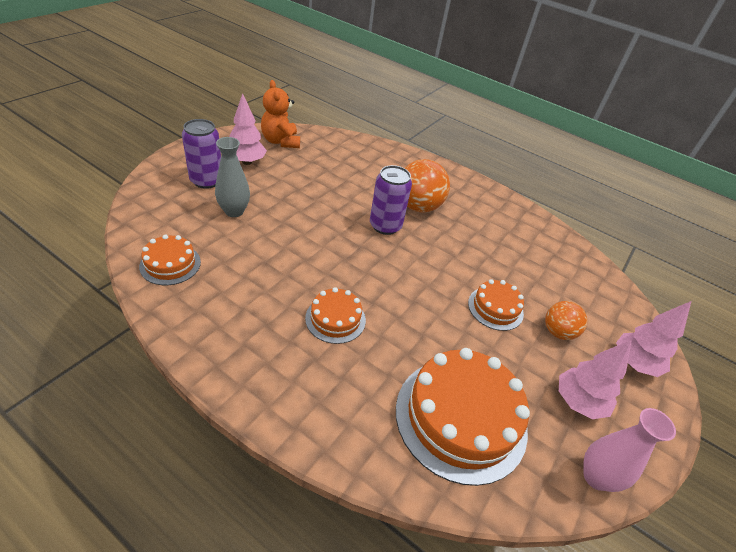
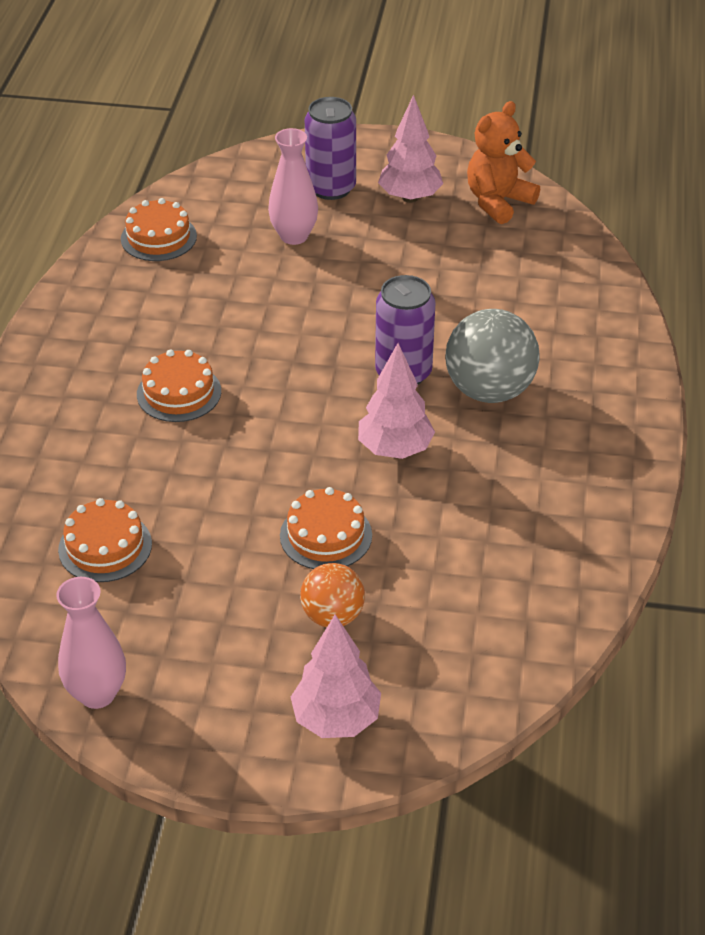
camera: 70 degrees right, 0 degrees up
(234, 211) = (294, 236): grey vase -> pink vase
(418, 206) = (489, 390): orange ball -> grey ball
(461, 418) = (105, 547): orange cake -> orange cake, size x0.52
(578, 402) = (208, 659): pink tree -> pink tree (395, 449)

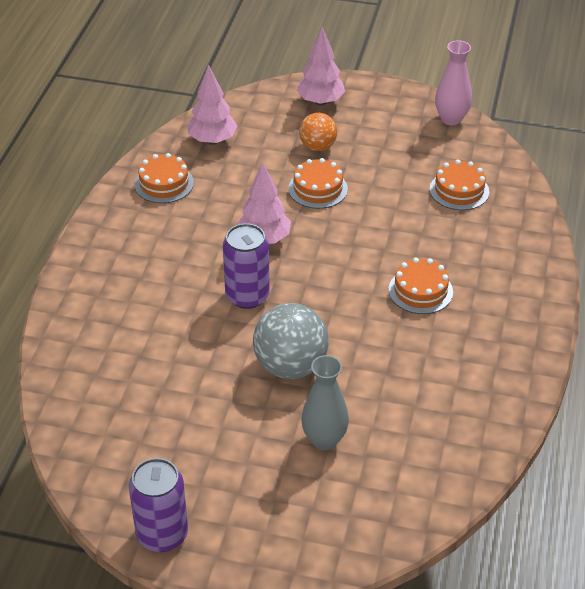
camera: 175 degrees left, 0 degrees up
(158, 237) = (453, 447): orange cake -> orange cake (164, 183)
(294, 236) = (324, 439): pink vase -> grey vase
(331, 188) = (283, 501): purple can -> purple can (162, 534)
(410, 198) = (205, 482): pink tree -> pink tree (212, 140)
(489, 390) = (185, 278): grey ball -> grey ball (290, 366)
(498, 202) = (120, 470): orange teddy bear -> none

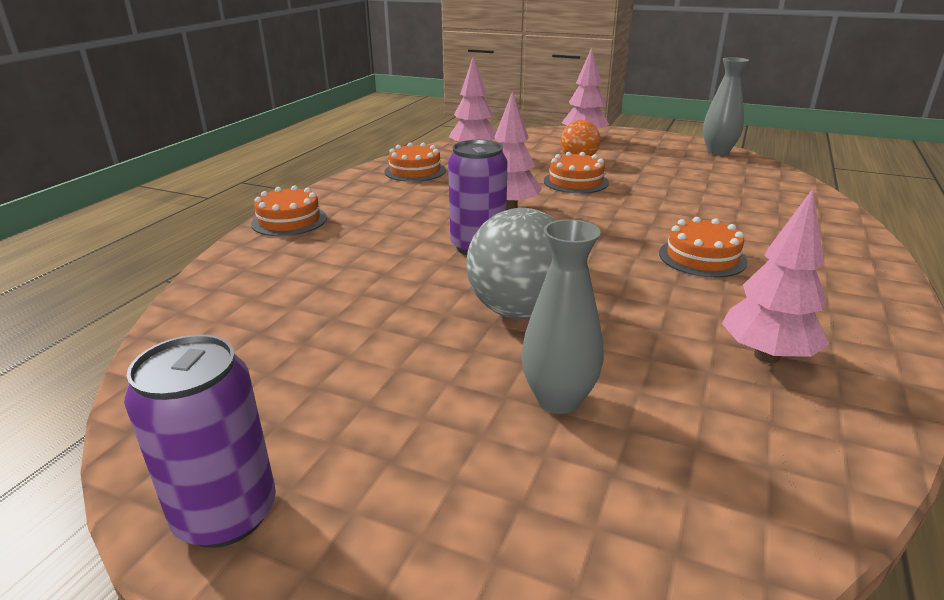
camera: 10 degrees right, 15 degrees down
(451, 119) = (718, 152): pink vase -> grey vase
(451, 389) = (766, 356): none -> pink tree
(459, 190) = (736, 191): orange cake -> orange cake (289, 220)

